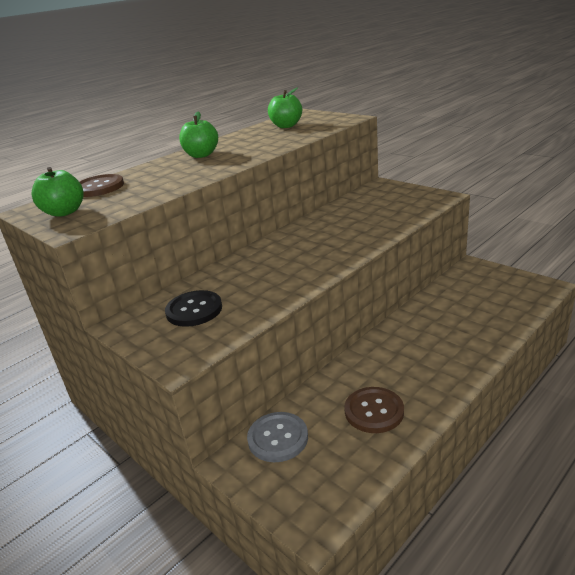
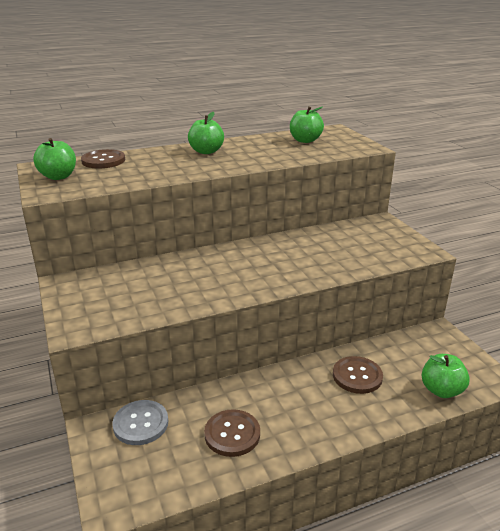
camera: 20 degrees right, 0 degrees up
(194, 310) = (122, 289): black button -> none
(439, 323) = (357, 376): none -> brown button
(514, 309) = (441, 390): none -> green apple

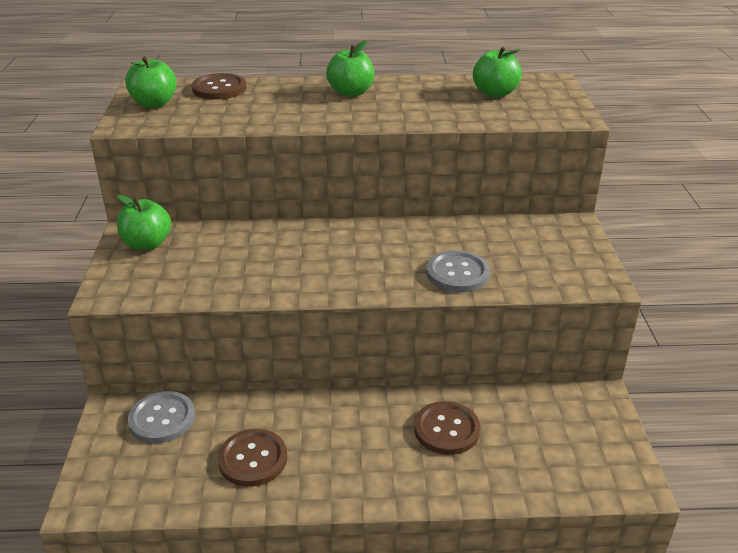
camera: 20 degrees right, 5 degrees up
(331, 263) = (457, 273): none -> grey button
(441, 390) = (547, 478): green apple -> green apple (147, 244)

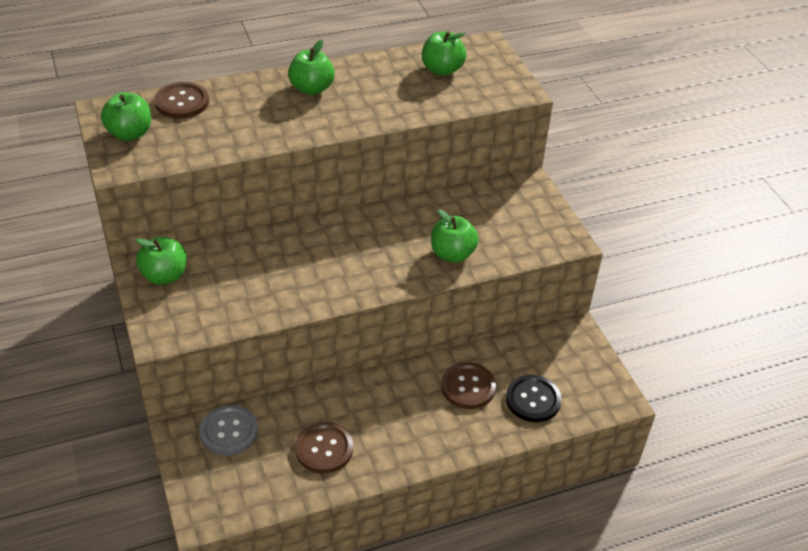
camera: 20 degrees left, 10 degrees up
(457, 273) = (452, 254): grey button -> green apple
(521, 460) = (533, 400): none -> black button

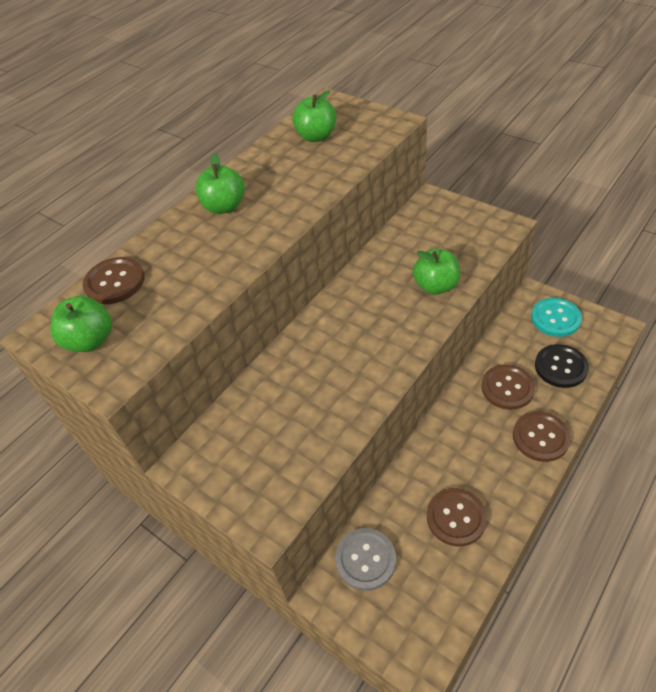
camera: 25 degrees left, 5 degrees up
(164, 276) = (215, 458): green apple -> none
(453, 439) = (540, 437): none -> brown button
(574, 360) = (555, 318): none -> turquoise button

